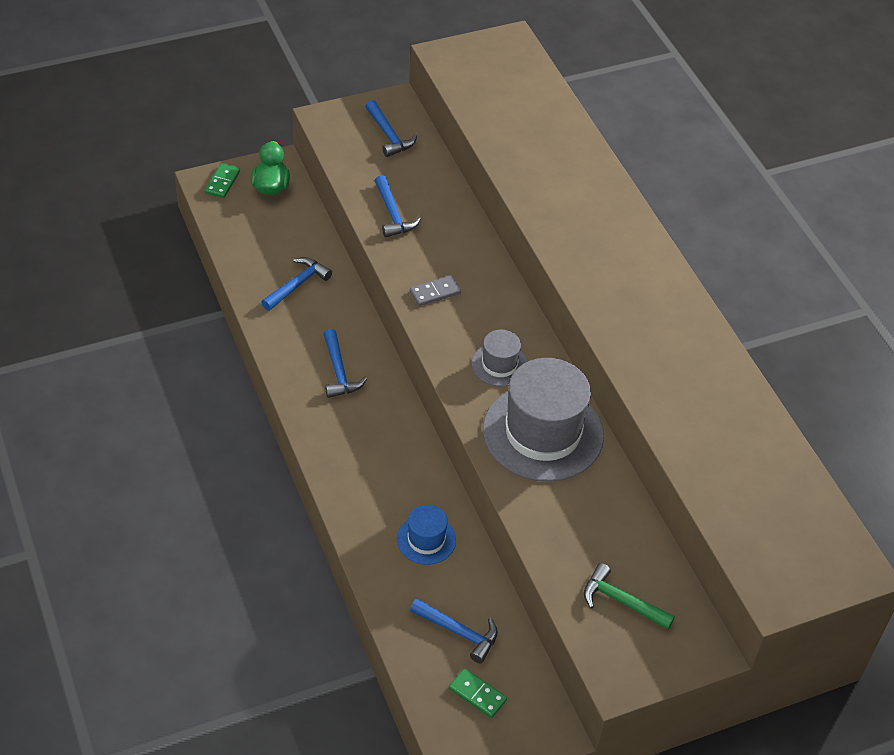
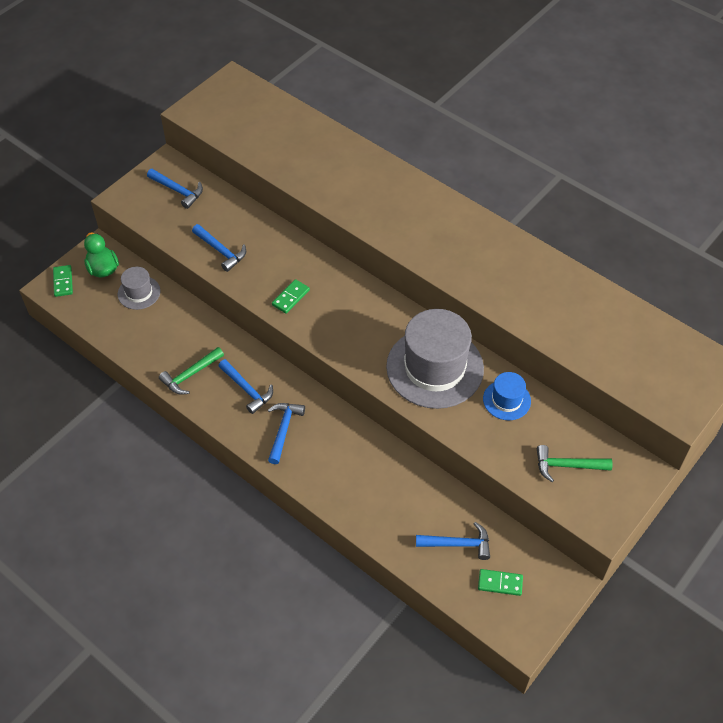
camera: 25 degrees left, 5 degrees up
(290, 330) = (190, 375): none -> green hammer
(297, 285) = (173, 337): blue hammer -> blue hammer (283, 430)
(426, 539) = (391, 486): blue hat -> blue hat (506, 400)
(435, 292) = (291, 297): grey domino -> green domino
(499, 364) = (372, 331): grey hat -> grey hat (139, 292)

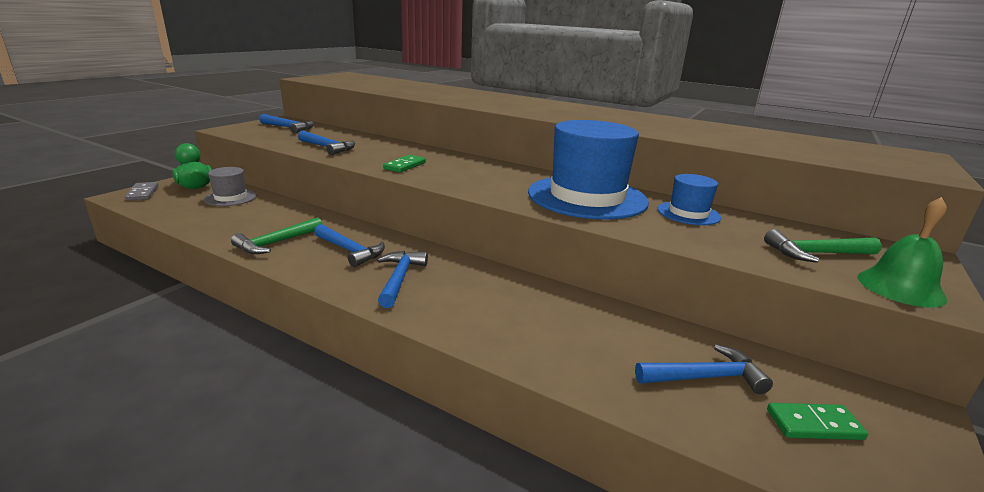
camera: 10 degrees left, 30 degrees down
(63, 282) = (143, 193): green domino -> grey domino
(435, 367) = (587, 197): grey hat -> blue hat
(592, 509) = (900, 287): none -> green bell

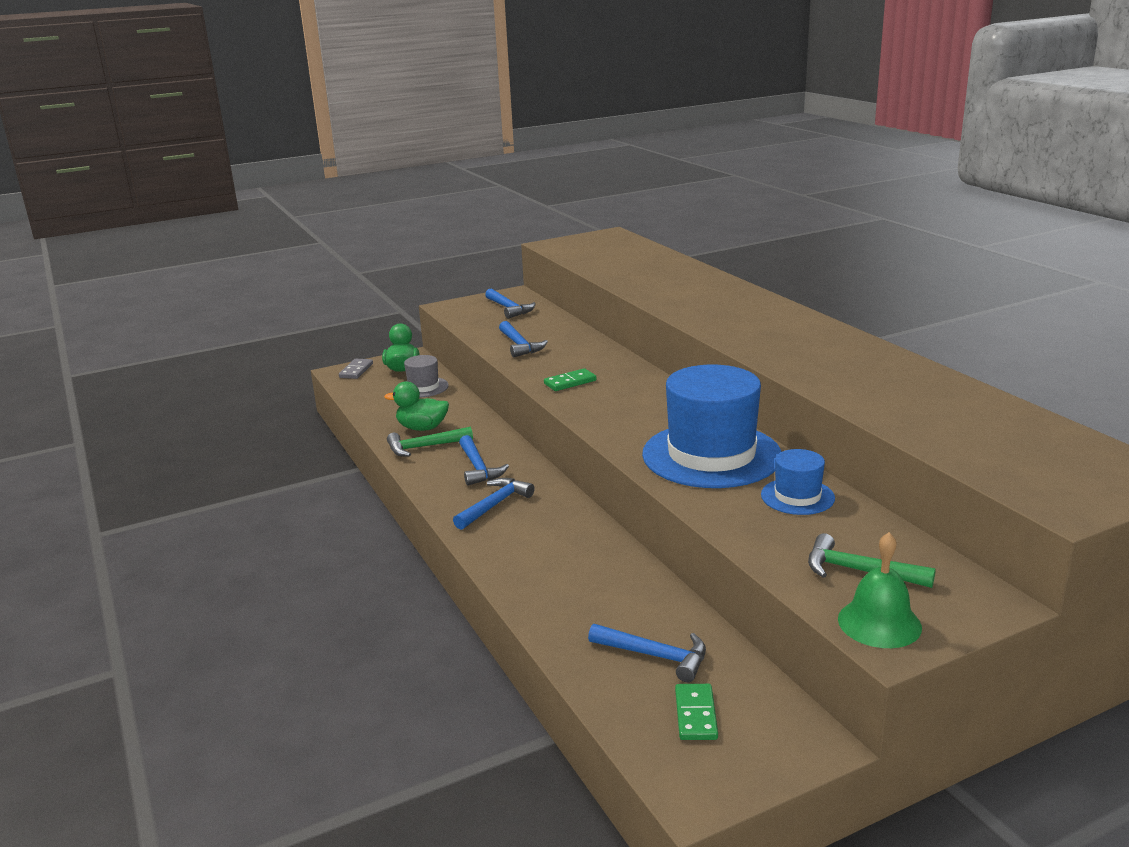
camera: 35 degrees right, 0 degrees up
(259, 228) = (422, 428): none -> green duck
(814, 424) = (696, 714): green domino -> green domino turned 60 degrees clockwise

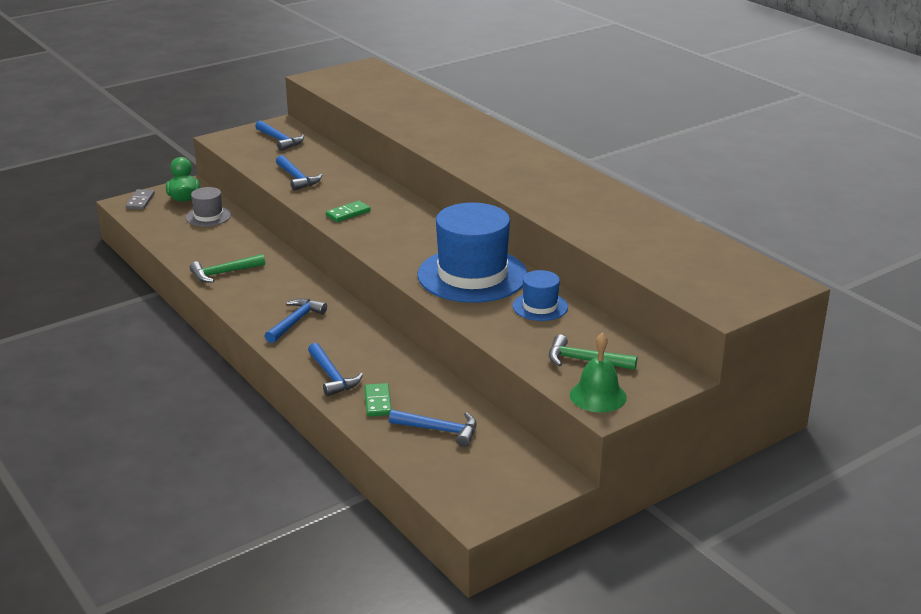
camera: 10 degrees left, 5 degrees up
(422, 428) = (217, 256): green duck -> none
(478, 468) = (275, 290): blue hammer -> blue hammer (332, 376)
(696, 714) = (472, 467): green domino -> green domino (378, 402)

